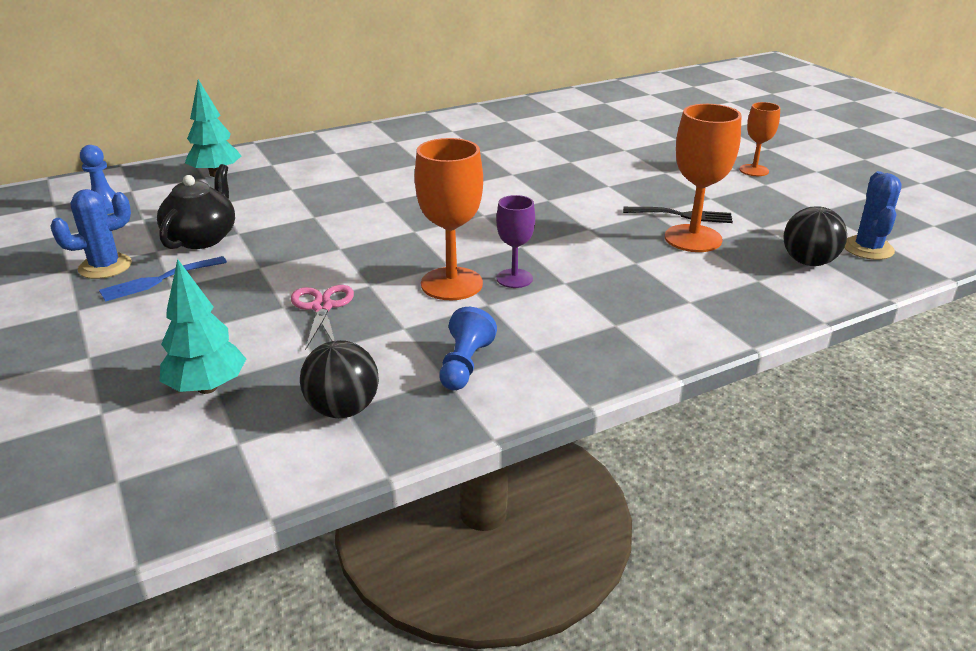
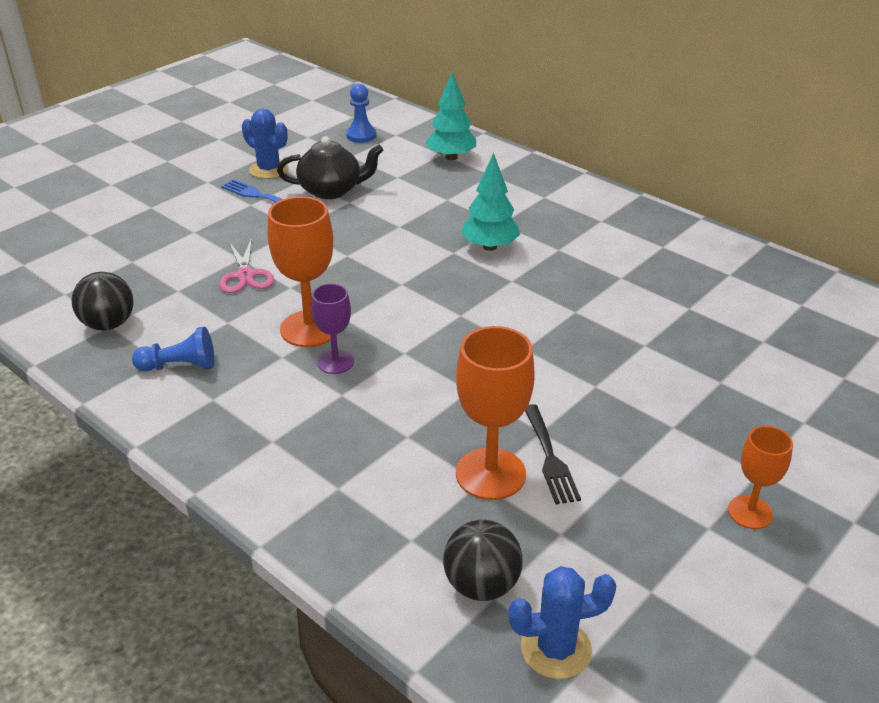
camera: 70 degrees right, 5 degrees up
(207, 387) = (124, 262): turquoise tree -> turquoise tree (490, 247)
(322, 307) = (245, 275): pink scissors -> pink scissors turned 105 degrees clockwise

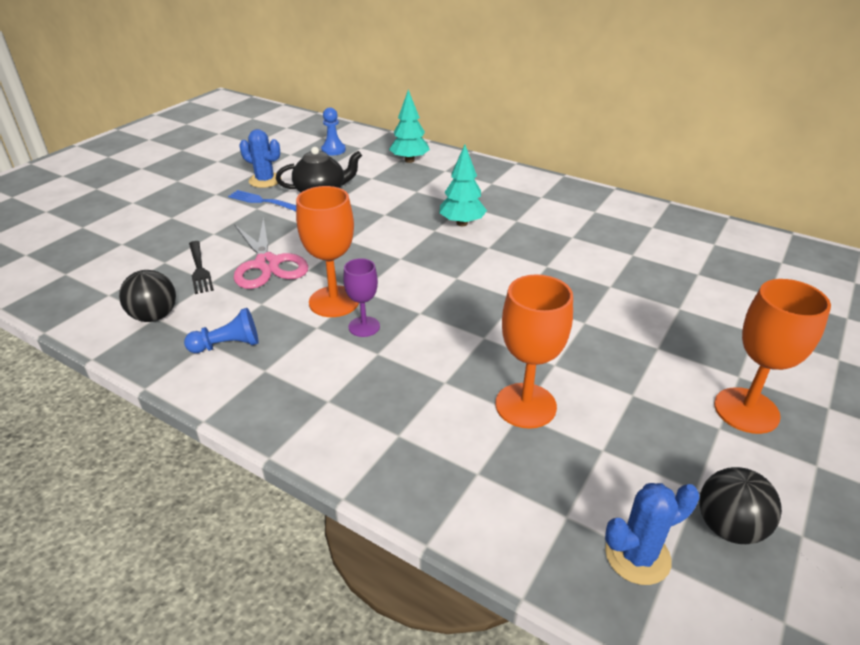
camera: 10 degrees left, 0 degrees up
(245, 275) = (267, 264): pink scissors -> pink scissors, size x1.58
(481, 585) = (552, 506): black ball -> black ball (729, 527)
(549, 457) = (569, 385): black fork -> black fork (199, 269)
(750, 512) = (746, 410): orange goblet -> orange goblet, size x1.68

